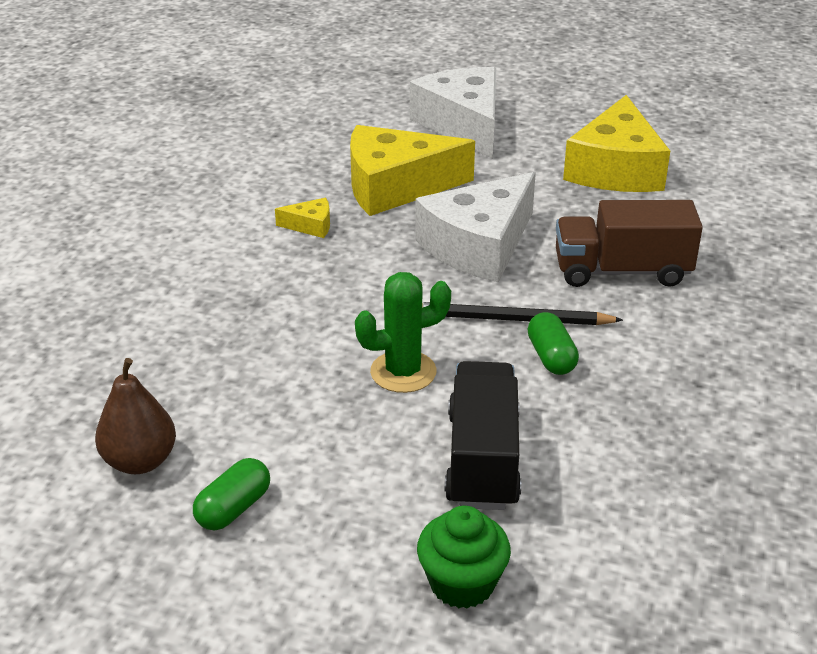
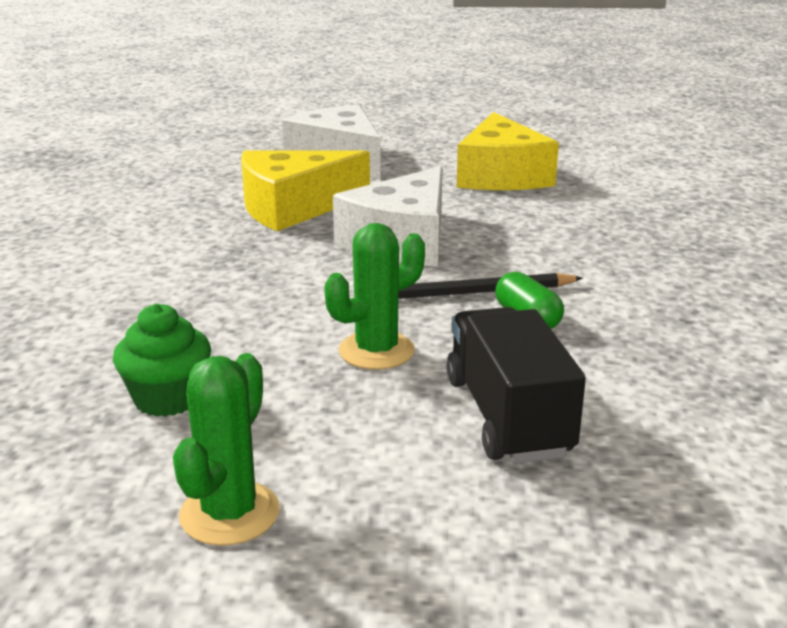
camera: 15 degrees left, 10 degrees down
(140, 461) = (87, 483): brown pear -> none
(233, 508) = (229, 513): green capsule -> green cactus
(310, 226) = (217, 245): yellow cheese -> none
(462, 583) = (555, 544): green cupcake -> green cupcake (168, 398)
(621, 271) = (554, 245): brown truck -> none

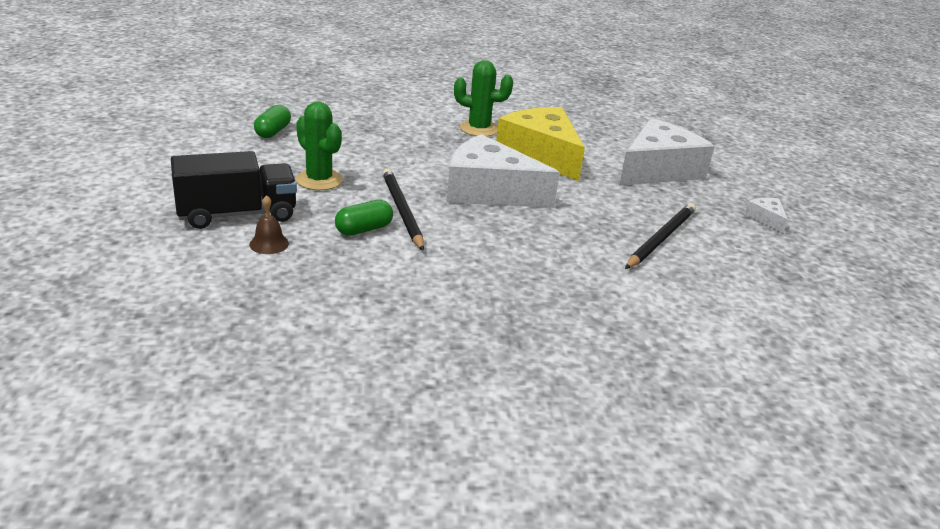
camera: 80 degrees right, 5 degrees up
(168, 398) = (273, 132): green cupcake -> green capsule
(229, 513) = (171, 148): green cactus -> green cactus (479, 129)
(449, 135) = (766, 219): none -> white cheese
(501, 175) = (661, 238): yellow cheese -> black pencil
(591, 385) = (269, 244): none -> brown bell

